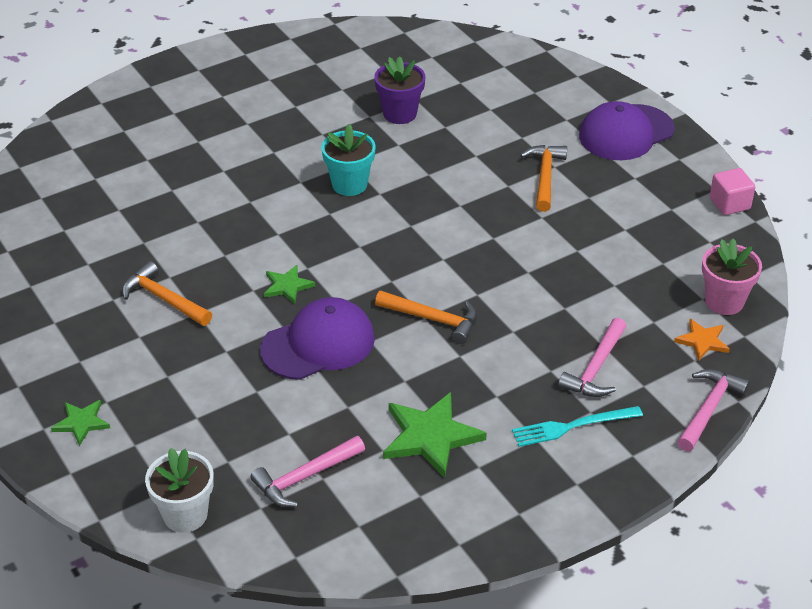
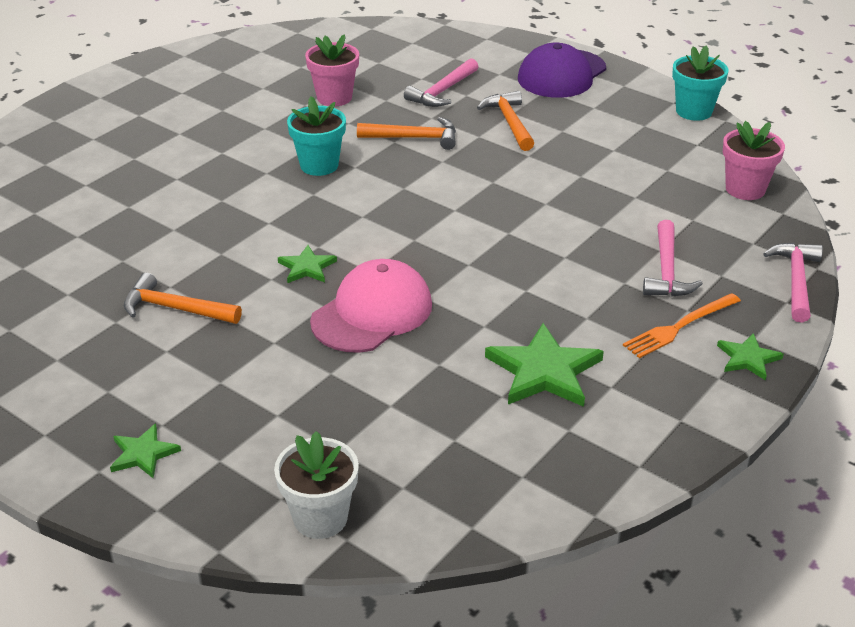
camera: 20 degrees left, 5 degrees down
(304, 477) = (434, 444): pink hammer -> pink hammer (442, 91)
(318, 344) = (372, 313): purple cap -> pink cap
(400, 114) = (334, 97): purple flower pot -> pink flower pot
(433, 319) = (478, 264): orange hammer -> orange hammer (414, 138)
(572, 426) = (679, 327): turquoise fork -> orange fork
(614, 473) = (748, 358): none -> green star
(702, 341) = (749, 225): orange star -> none
(729, 204) = (694, 111): pink cube -> turquoise flower pot

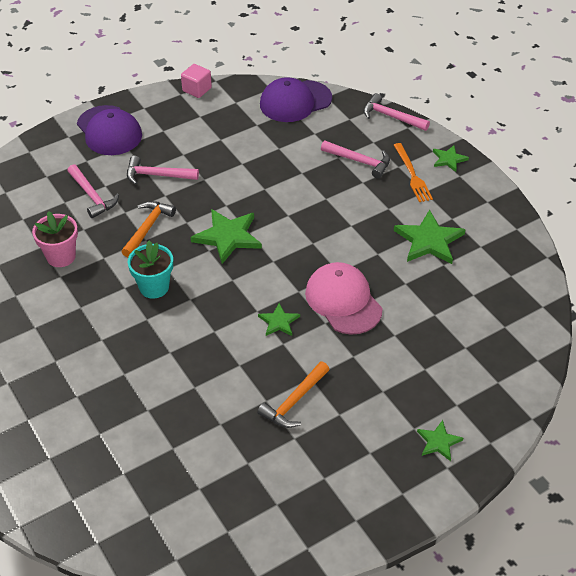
camera: 70 degrees left, 10 degrees up
(320, 518) = (518, 367): white flower pot -> none
(436, 196) = (228, 237): none -> green star
(509, 122) = (157, 175): orange hammer -> pink hammer
(694, 111) = (197, 89): turquoise flower pot -> pink cube
(745, 189) = (295, 101): pink flower pot -> purple cap

